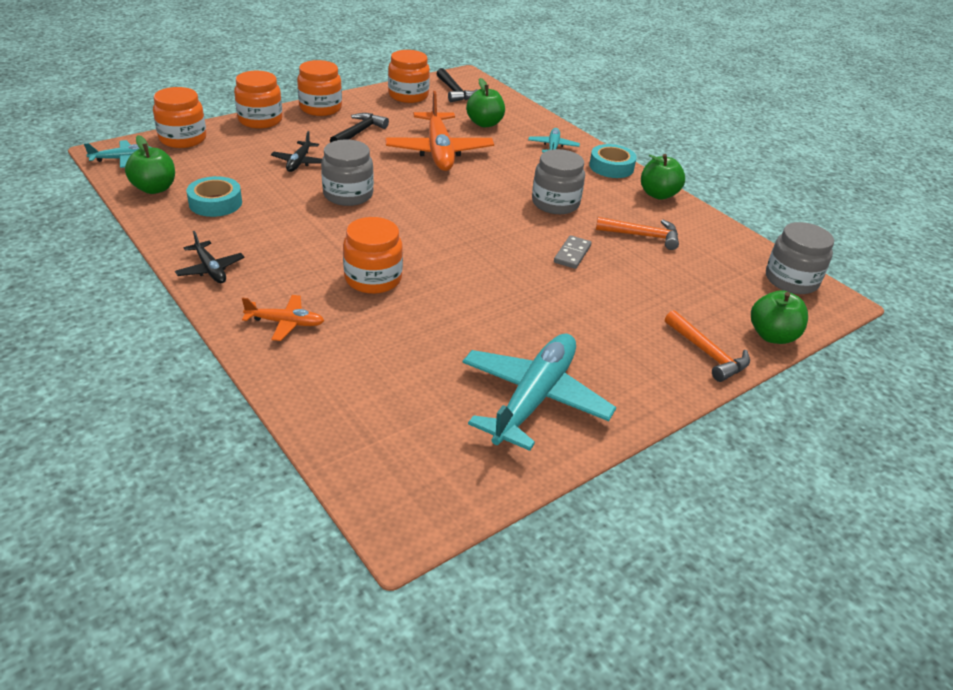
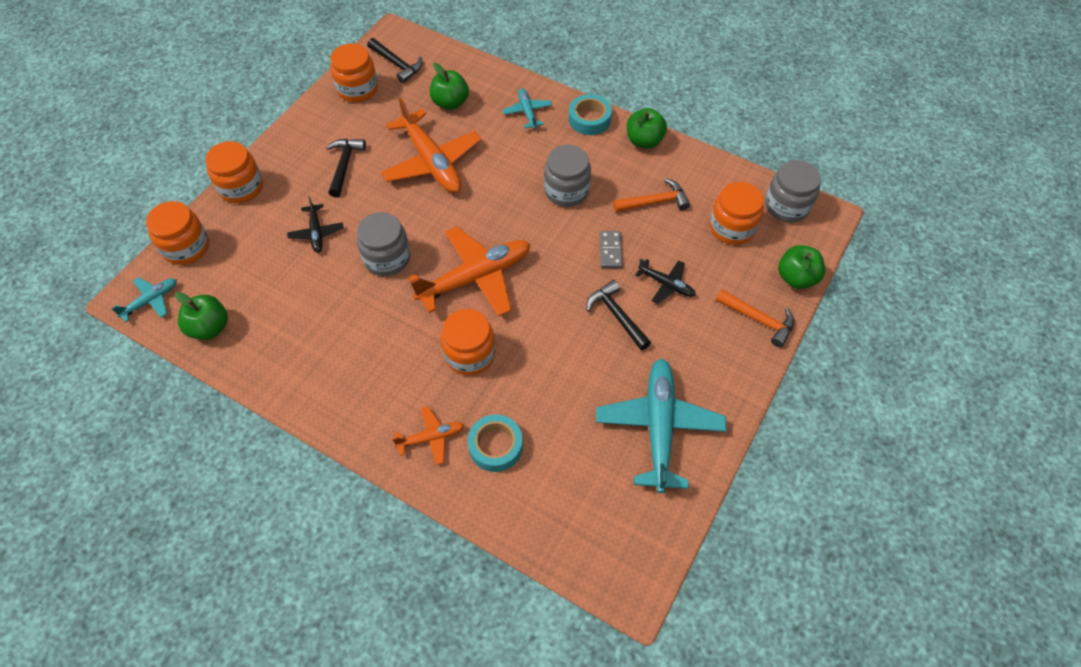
camera: 20 degrees left, 20 degrees up
(210, 269) = (330, 406): black plane -> black plane (666, 284)
(215, 203) = (278, 322): turquoise tape -> turquoise tape (495, 446)
(320, 108) = (286, 144): orange jar -> orange jar (732, 228)
(420, 231) = (475, 278): none -> orange plane
(546, 300) = (617, 315): none -> black hammer

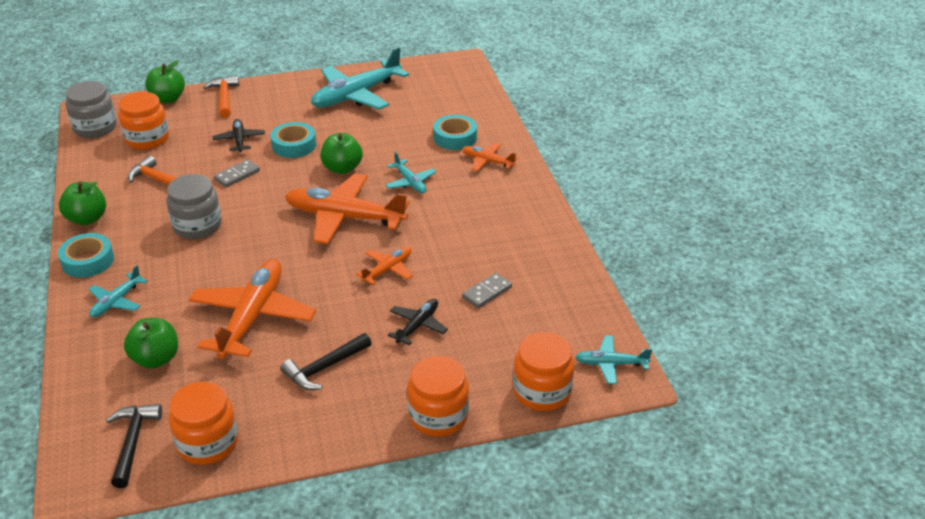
camera: 135 degrees left, 20 degrees down
(209, 328) = (576, 311): green apple -> green apple (342, 168)
(293, 294) = (487, 292): none -> grey domino
(387, 258) = (387, 270): grey jar -> orange plane
(470, 354) = (410, 182): orange jar -> turquoise plane
(617, 315) = (294, 145): black hammer -> turquoise tape

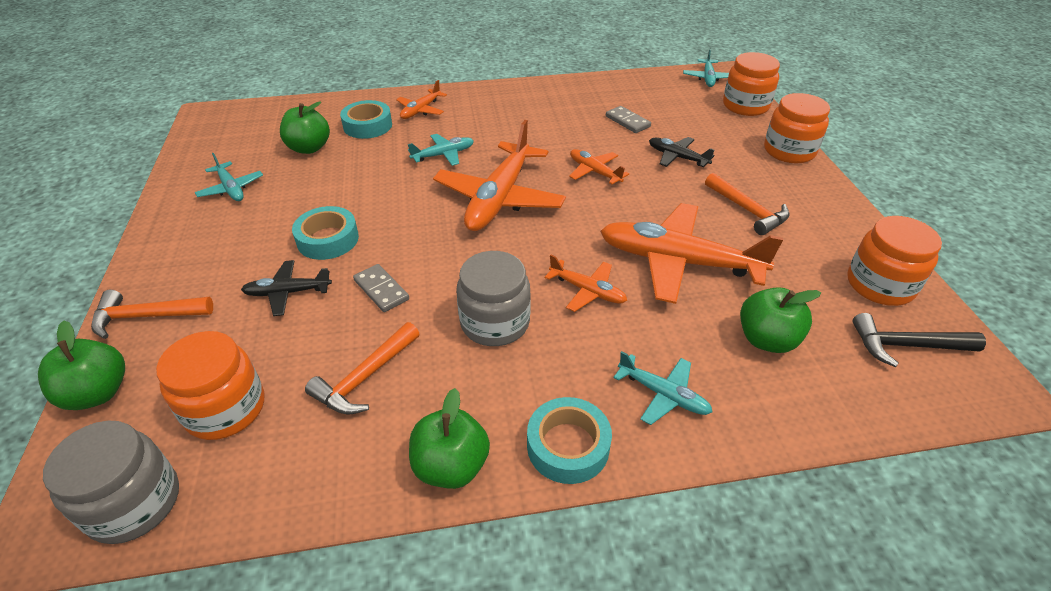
camera: 85 degrees left, 5 degrees up
(224, 267) = (587, 291): none -> orange plane
(324, 368) = (747, 210): black hammer -> orange hammer
(342, 168) = (399, 200): green apple -> green apple (309, 148)
(357, 95) = (231, 188): turquoise plane -> turquoise plane, size x0.49

